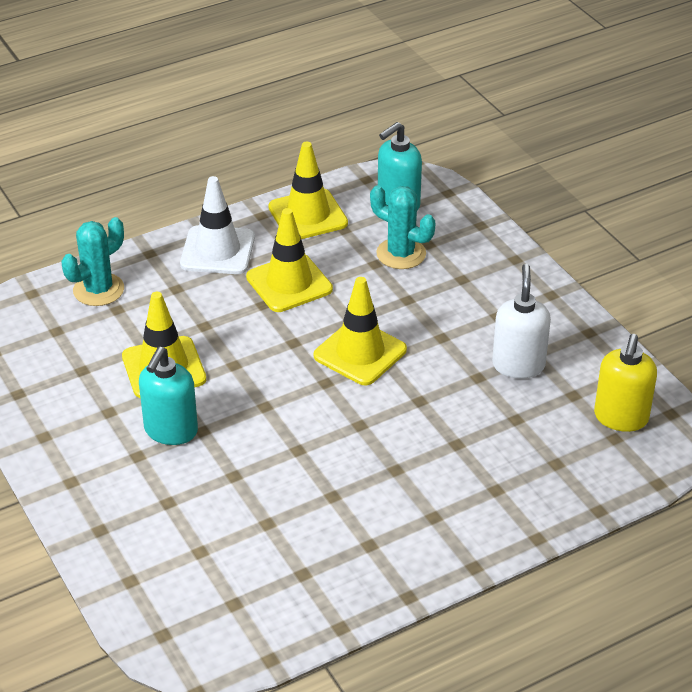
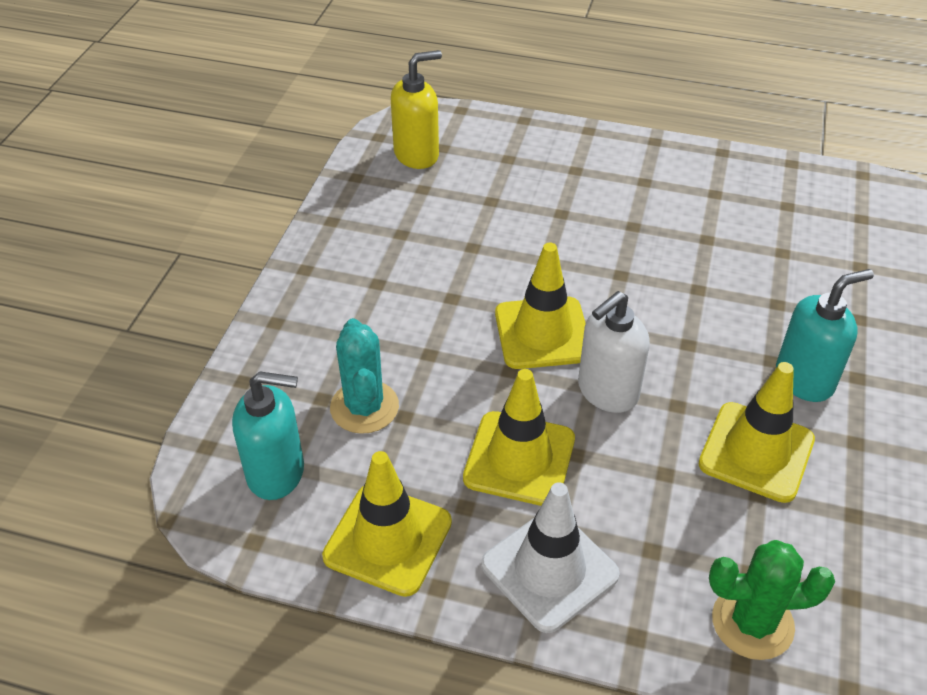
camera: 135 degrees left, 5 degrees up
(98, 290) = (752, 623): turquoise cactus -> green cactus
(518, 365) = (427, 234): white soap dispenser -> white soap dispenser (607, 392)

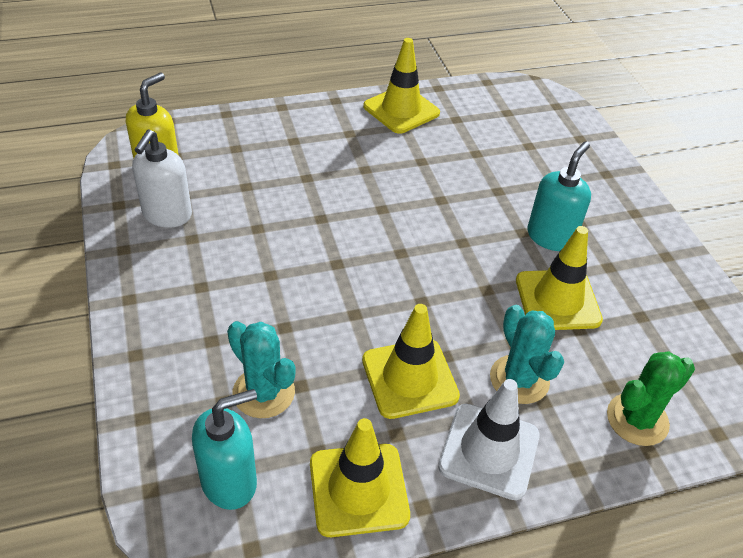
camera: 35 degrees left, 0 degrees up
(543, 333) = (358, 275): yellow traffic cone -> yellow traffic cone (401, 110)
(607, 392) = (434, 300): white soap dispenser -> white soap dispenser (167, 215)
(641, 515) = (519, 379): none -> turquoise cactus

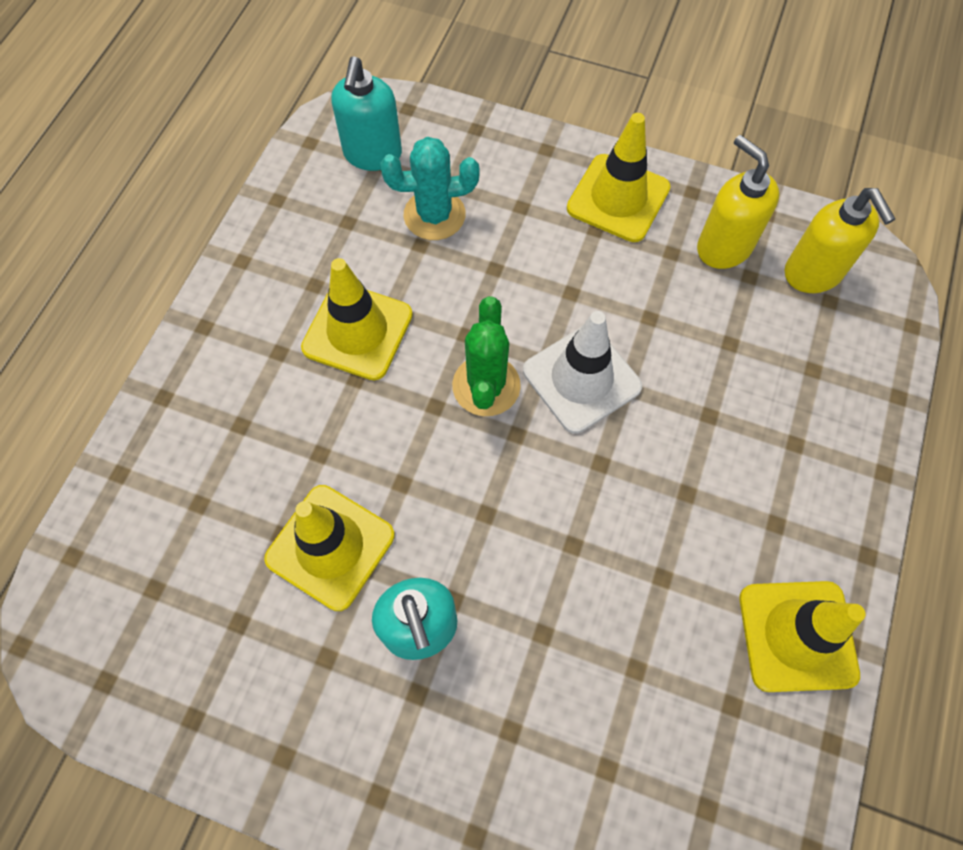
camera: 130 degrees right, 20 degrees up
(167, 215) = (723, 247): white soap dispenser -> yellow soap dispenser
(358, 489) = (293, 228): yellow traffic cone -> yellow traffic cone (618, 198)
(489, 451) = (239, 341): white traffic cone -> white traffic cone (581, 379)
(519, 379) = (278, 423): turquoise cactus -> none
(637, 419) = (151, 492): green cactus -> green cactus (486, 386)

